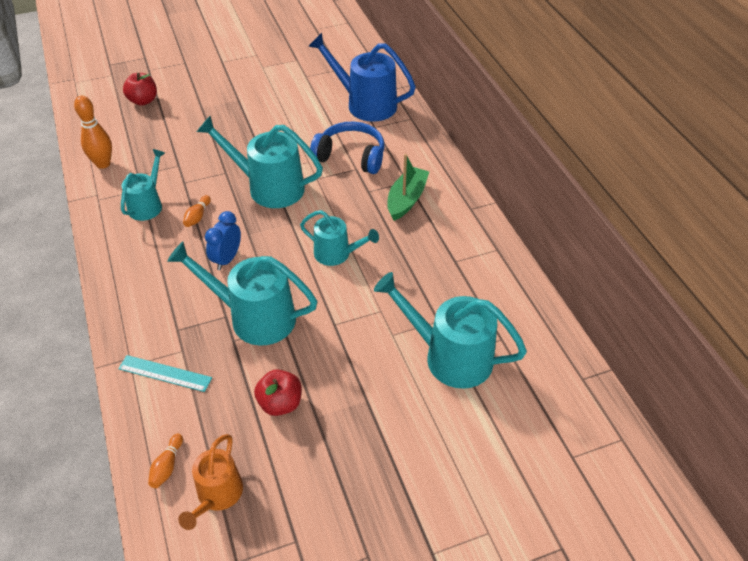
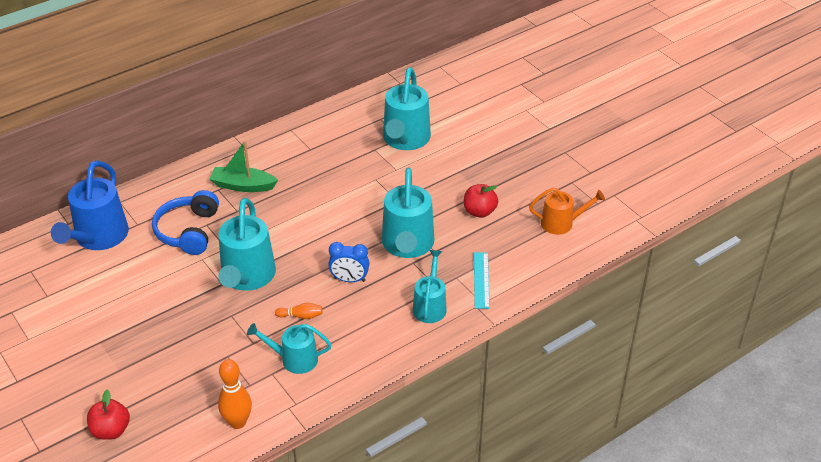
camera: 105 degrees left, 5 degrees down
(167, 466) = (554, 253): orange bowling pin -> none
(337, 254) = (322, 214): turquoise watering can -> turquoise watering can (430, 306)

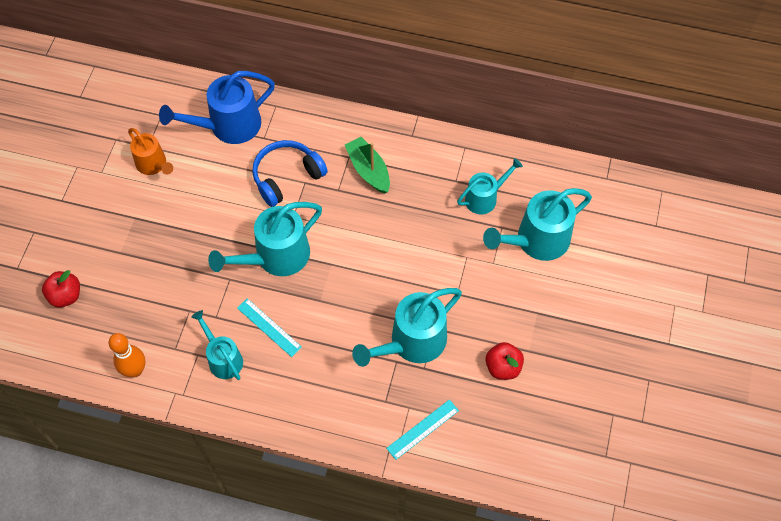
camera: 50 degrees right, 20 degrees up
(301, 316) = (269, 327): orange bowling pin -> turquoise ruler
(349, 279) = (336, 330): blue clock -> none
(430, 306) = (359, 412): turquoise watering can -> turquoise watering can (485, 198)
(561, 223) = (550, 444): orange watering can -> orange watering can (153, 165)

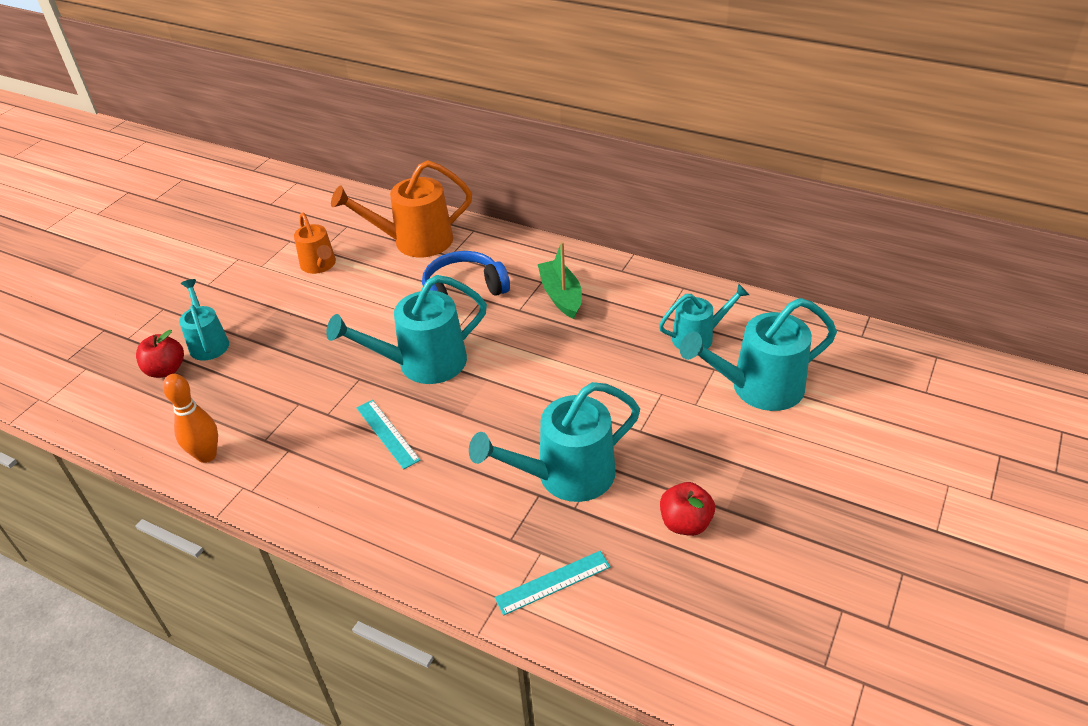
camera: 15 degrees right, 20 degrees down
(223, 358) = (317, 458): turquoise watering can -> turquoise watering can (208, 342)
(228, 126) = (415, 242): blue watering can -> orange watering can

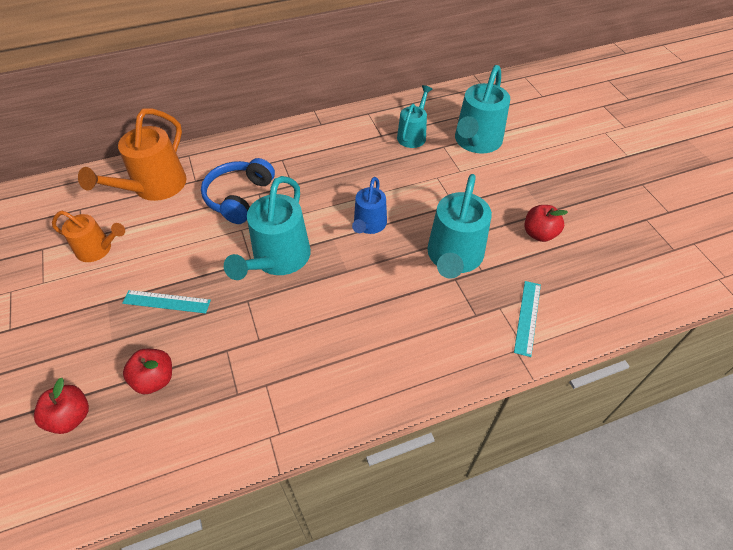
camera: 50 degrees left, 10 degrees up
(207, 455) = (207, 442): orange bowling pin -> none
(208, 342) = (80, 368): turquoise watering can -> none
(235, 386) = (155, 379): none -> red apple
(387, 433) = (319, 318): turquoise ruler -> turquoise ruler (166, 301)
(533, 390) = (369, 225): none -> blue watering can
(561, 296) = (306, 160): green boat -> none

